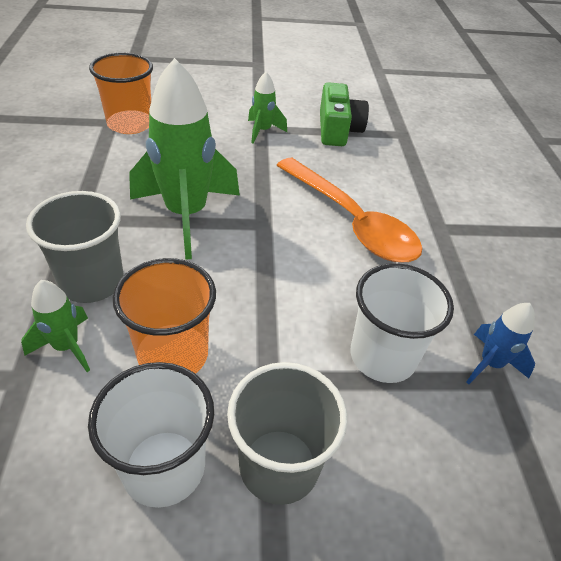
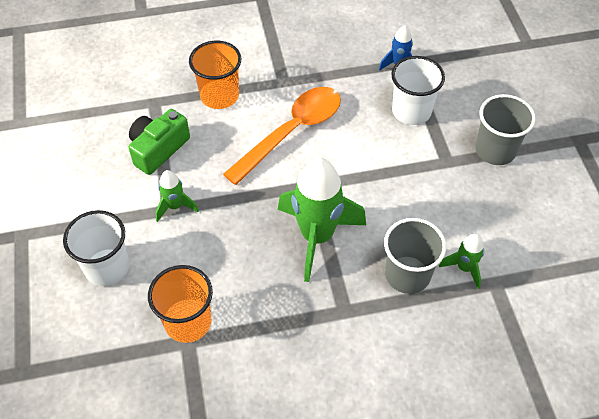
camera: 95 degrees left, 10 degrees up
(164, 467) = (516, 197): white cup -> white cup (107, 267)
(173, 354) = (448, 211): orange cup -> orange cup (219, 96)
(338, 130) = (158, 149): green camera -> green camera turned 45 degrees counterclockwise

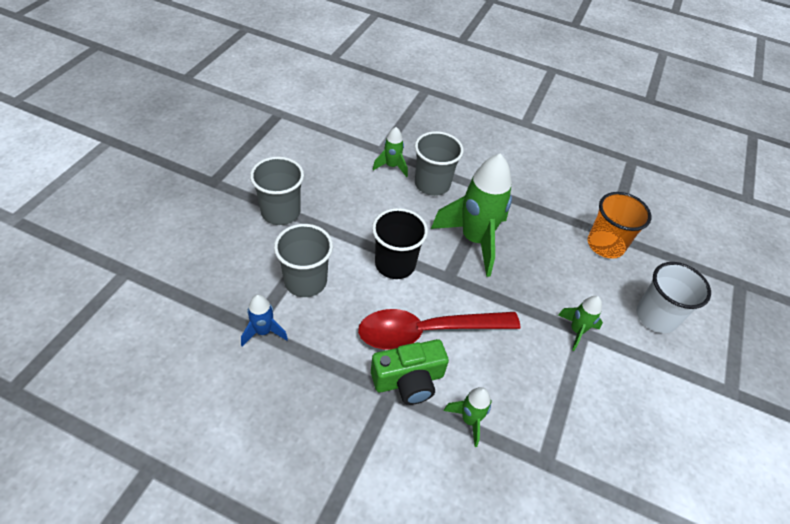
camera: 150 degrees left, 5 degrees down
(158, 149) = (567, 398): green camera -> green camera (408, 380)
(219, 96) = (469, 420): orange cup -> green rocket
(292, 132) = (427, 332): orange spoon -> red spoon
(362, 167) = (395, 264): none -> black cup
(411, 111) = (305, 281): white cup -> grey cup

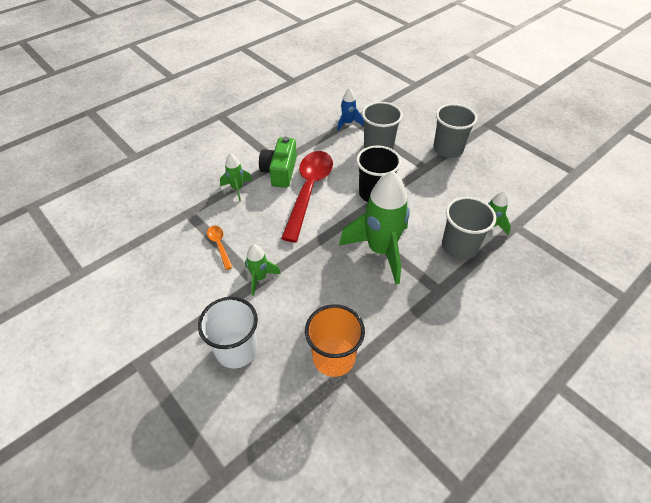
camera: 120 degrees right, 0 degrees up
(566, 392) = (219, 245): none -> orange spoon

